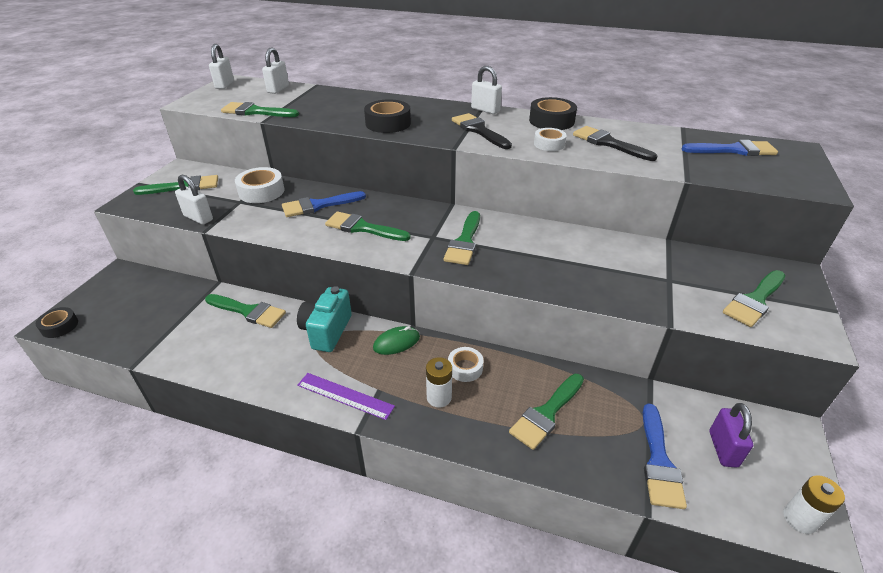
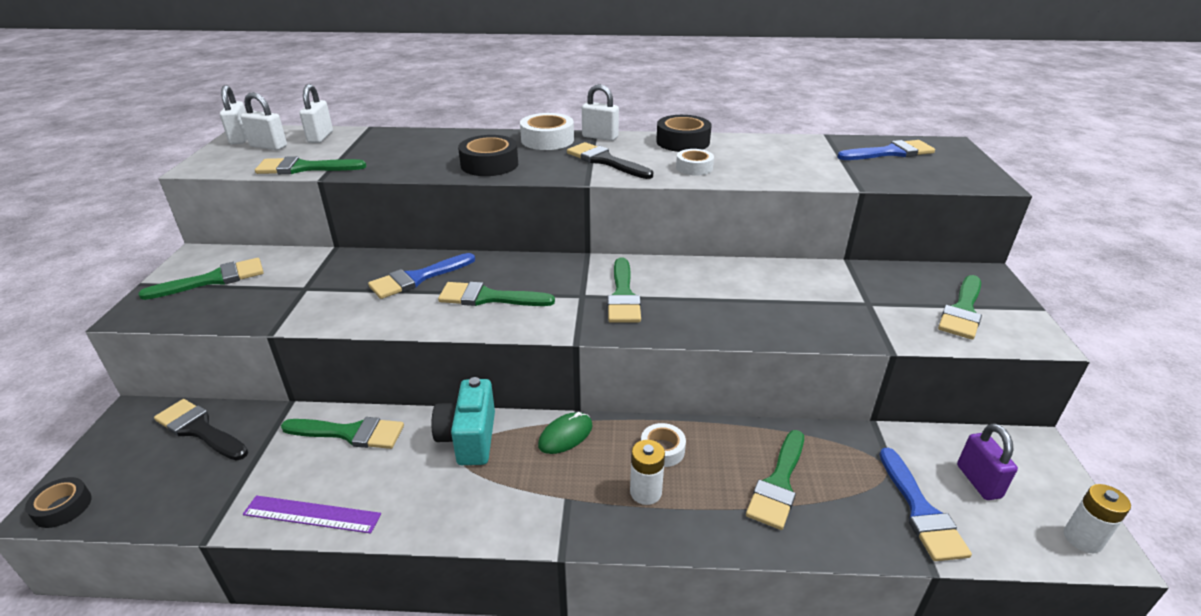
camera: 15 degrees left, 5 degrees down
(198, 218) = (254, 318): white padlock -> white padlock (268, 146)
(261, 191) = (330, 271): white tape -> white tape (547, 140)
(345, 396) = (526, 516): purple ruler -> purple ruler (312, 514)
(609, 143) = (759, 160): black brush -> black brush (200, 430)

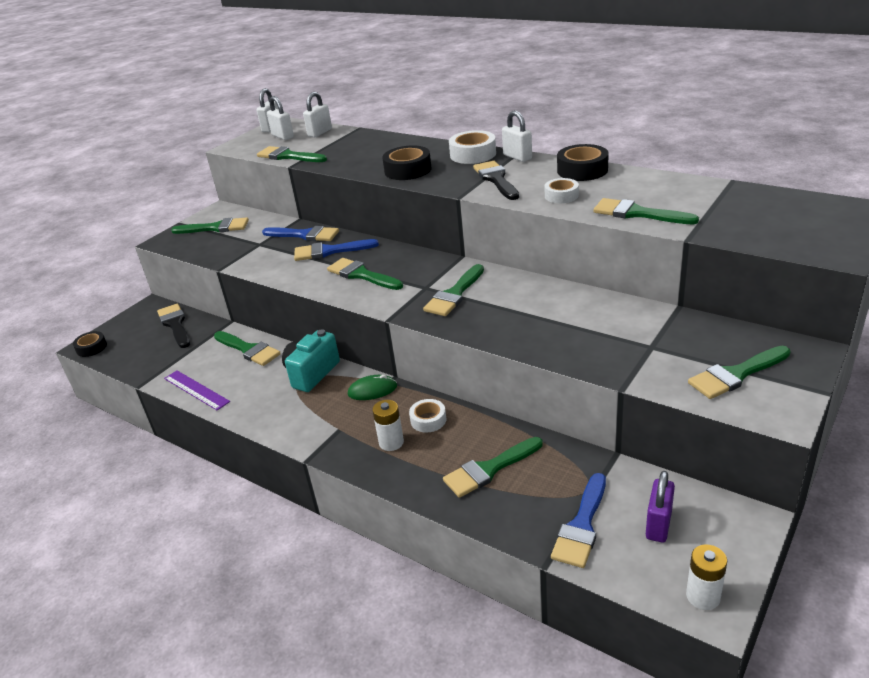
camera: 35 degrees right, 0 degrees up
(788, 173) = (638, 213): none -> green brush
(890, 153) = (773, 208): blue brush -> blue brush (304, 235)

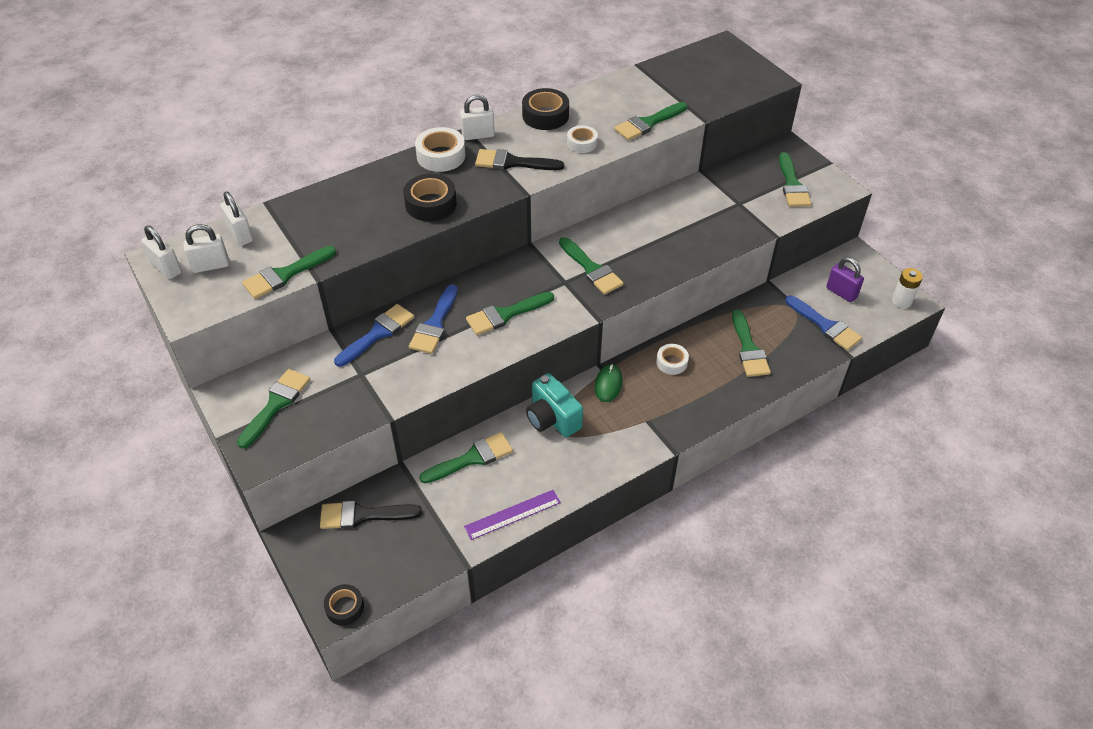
camera: 70 degrees left, 15 degrees up
(391, 442) = (685, 393): white battery -> none

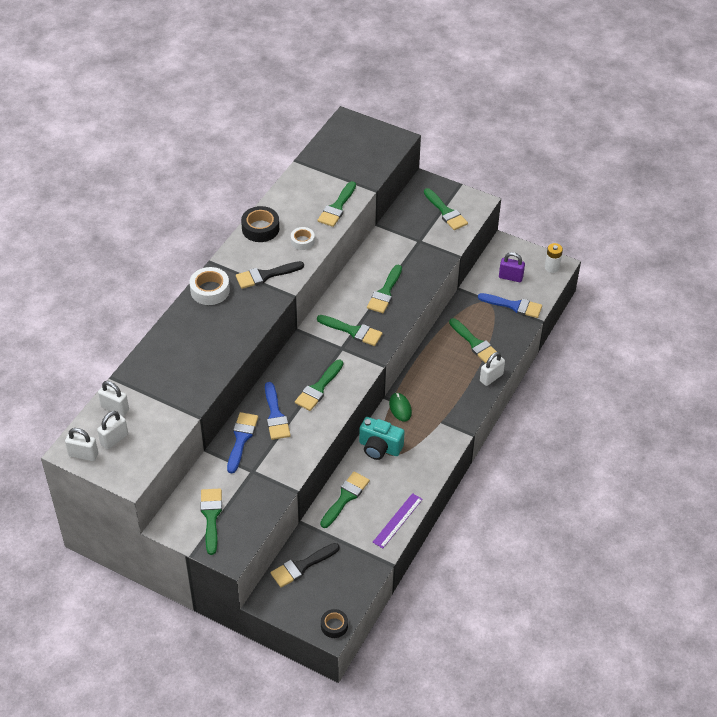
camera: 30 degrees left, 0 degrees up
(285, 274) = (173, 423): green brush -> green brush (385, 292)
(430, 204) = (232, 330): black tape -> none
(478, 135) = (224, 263): white padlock -> white padlock (491, 377)
(671, 362) = (431, 374): white tape -> none

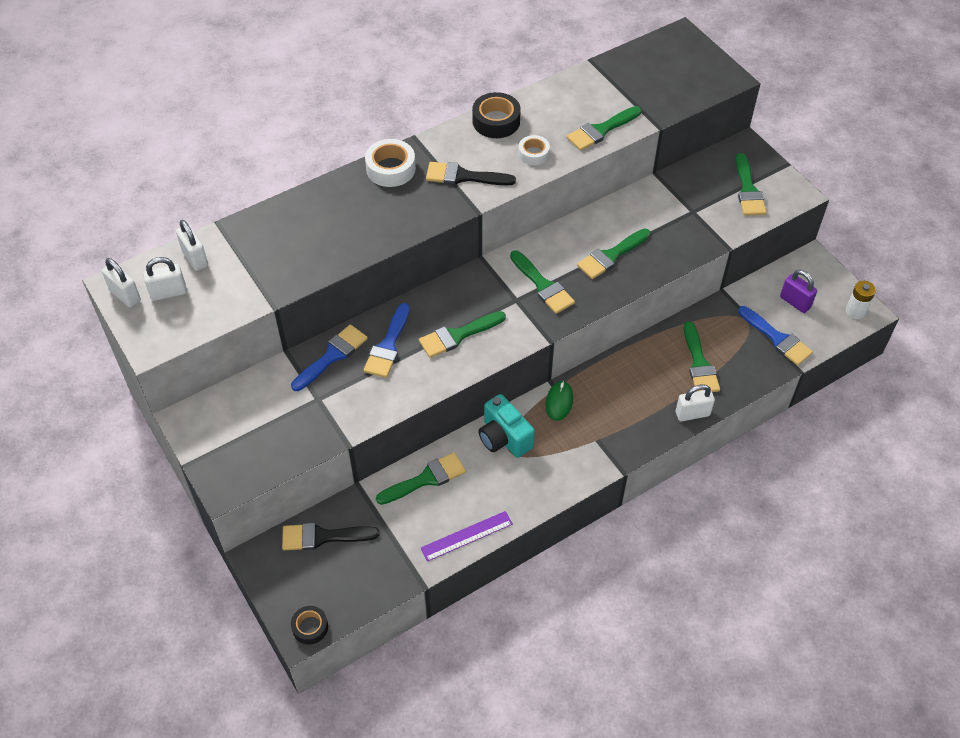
camera: 30 degrees right, 5 degrees up
(211, 517) = (237, 431): green brush -> none

